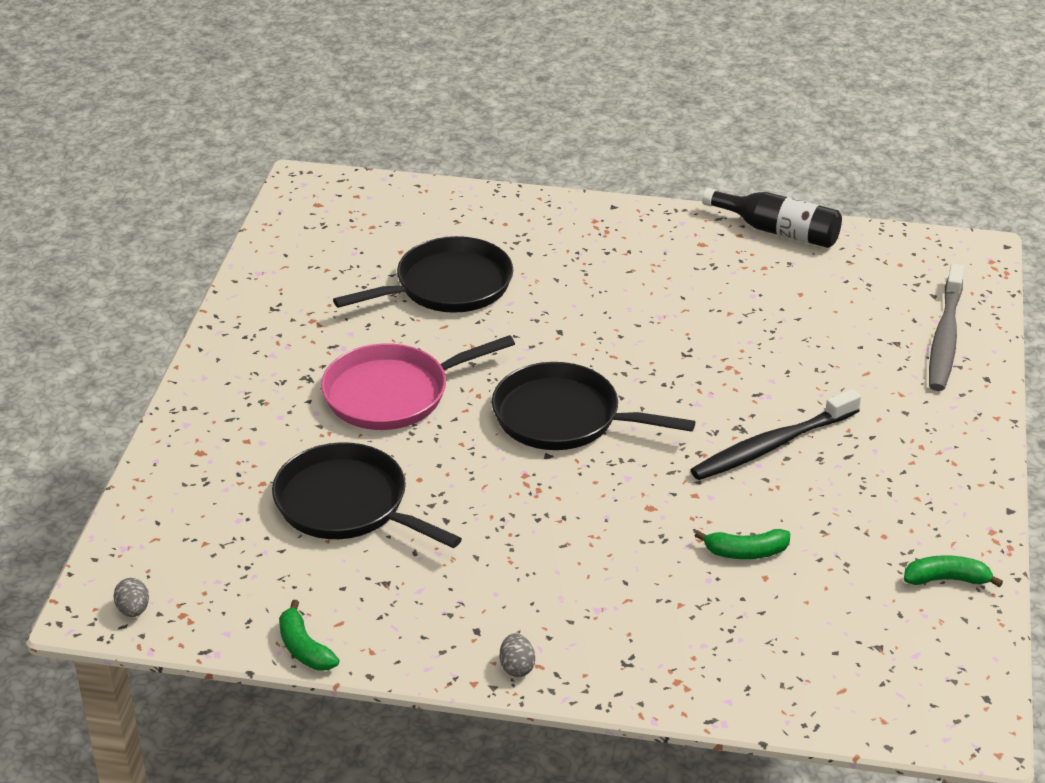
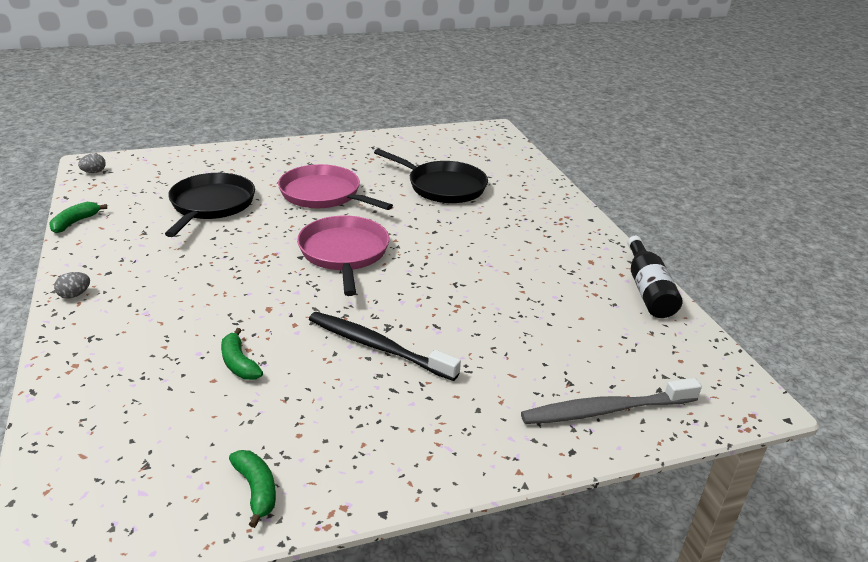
camera: 60 degrees right, 5 degrees down
(563, 417) = (344, 253): black pan -> pink pan

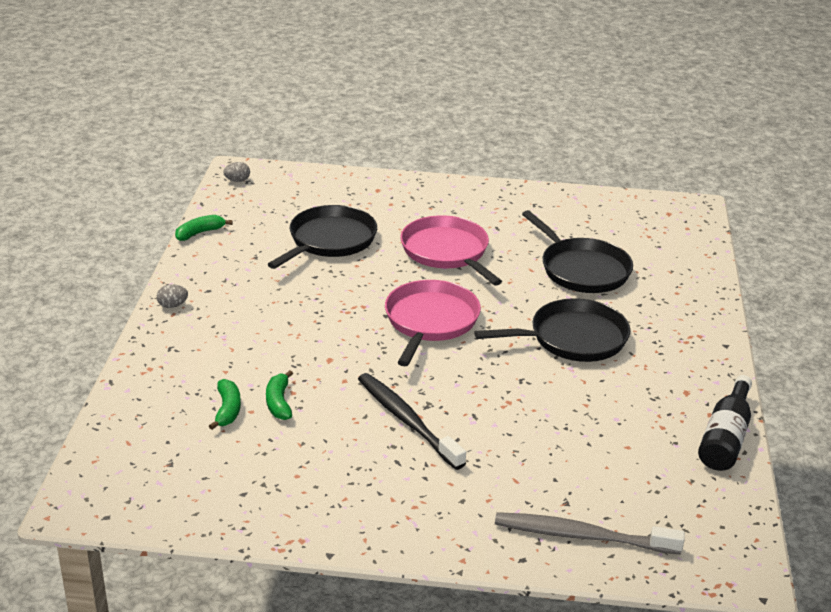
camera: 25 degrees right, 0 degrees up
(256, 490) = (242, 506): green banana -> green banana (227, 410)
(474, 240) = (573, 338): none -> black pan

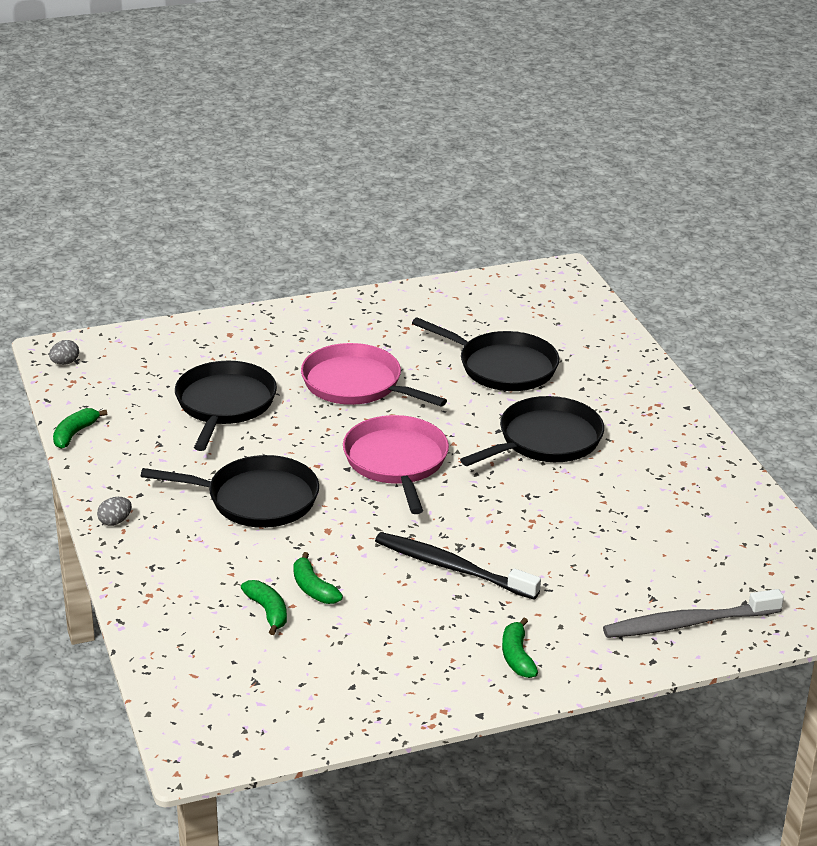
camera: 25 degrees left, 0 degrees up
(294, 319) = (257, 499): none -> black pan
(402, 515) = (517, 657): none -> green banana
(725, 438) = (746, 495): black bottle -> none

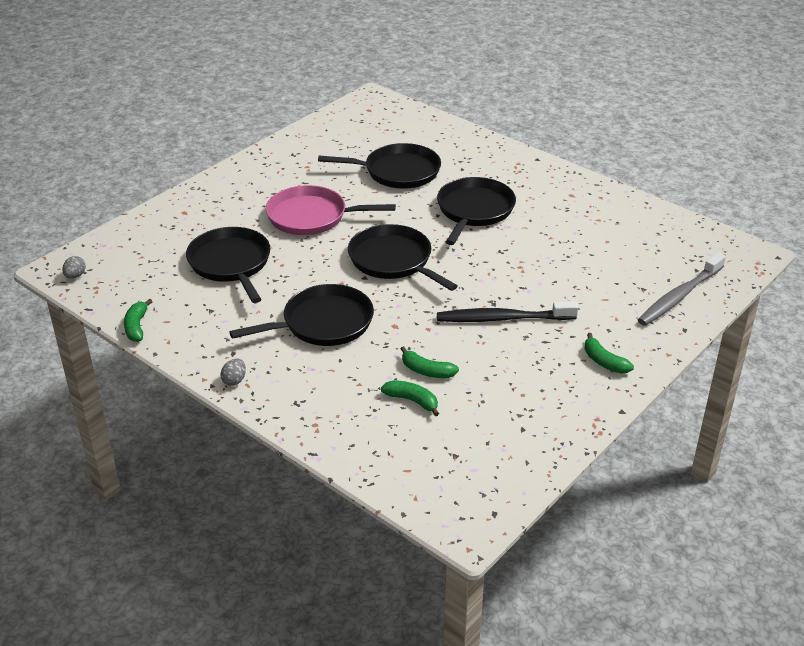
camera: 30 degrees left, 5 degrees up
(396, 462) = (393, 260): pink pan -> black pan

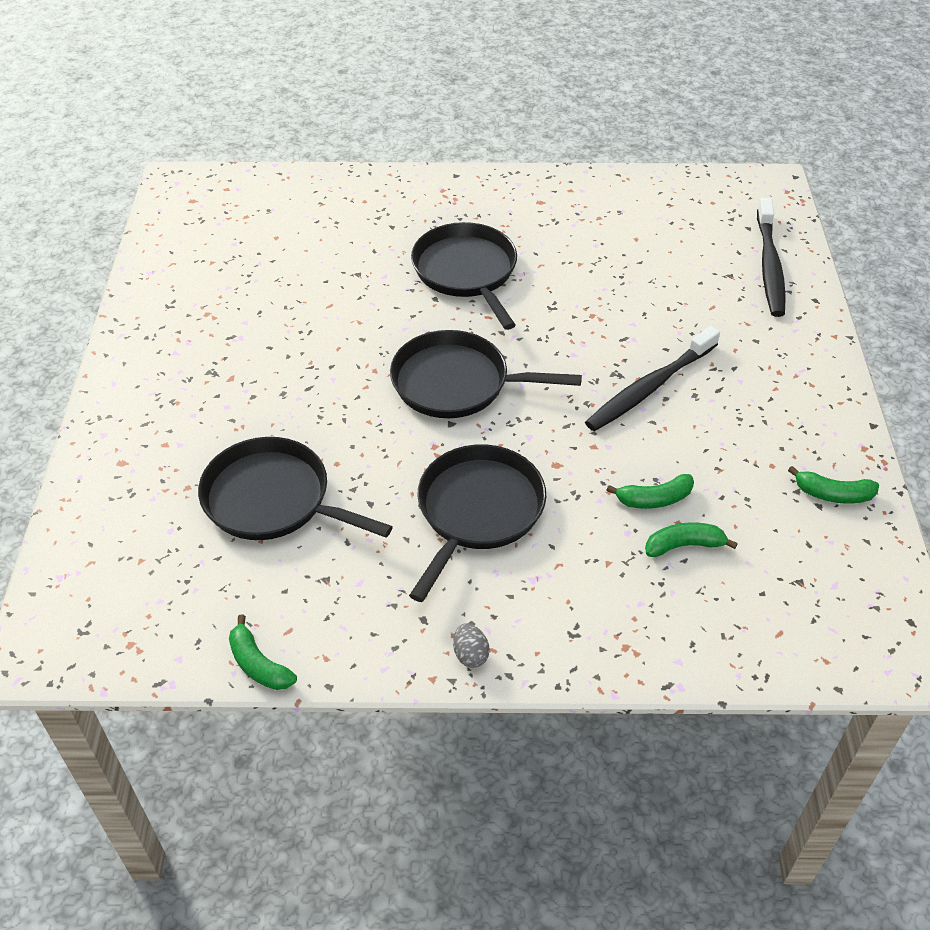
camera: 40 degrees left, 10 degrees up
(75, 276) = (79, 646): grey egg -> none
(311, 217) = (295, 379): pink pan -> none
(398, 172) = (325, 265): black pan -> none
(604, 362) = (795, 379): green banana -> green banana (833, 494)
(679, 296) = (769, 265): grey toothbrush -> black toothbrush

